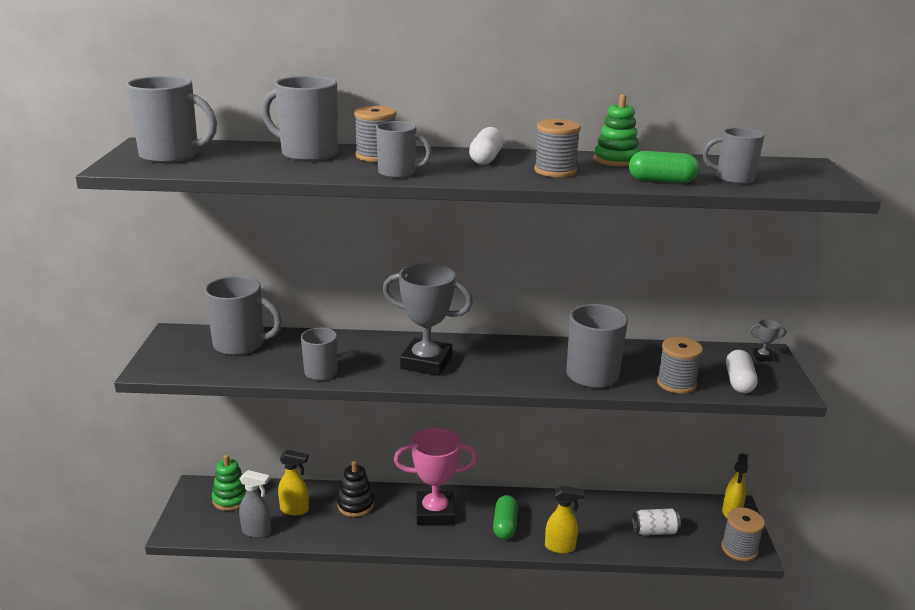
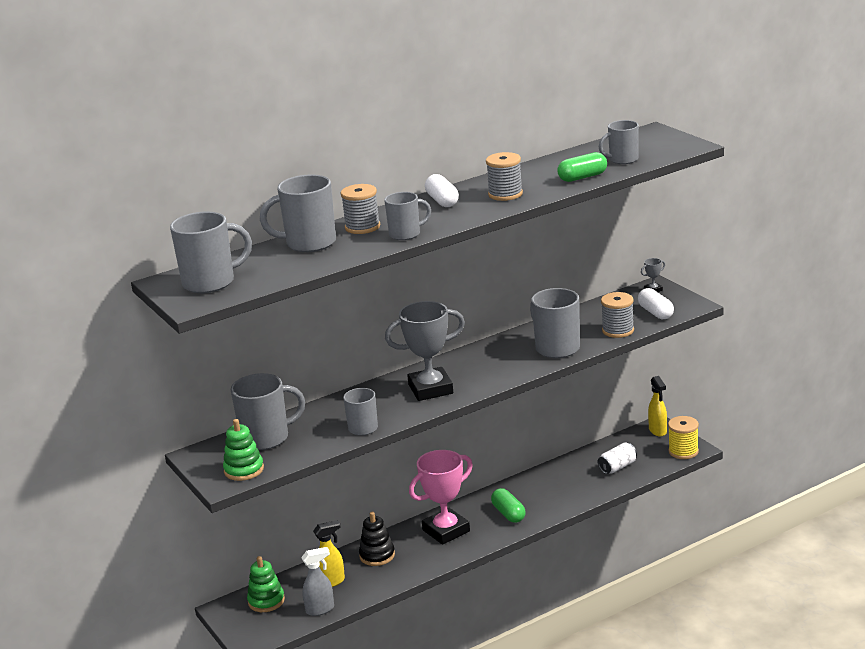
camera: 30 degrees left, 0 degrees up
(560, 547) = (563, 508): yellow spray bottle -> none
(616, 160) = (529, 171): green stacking toy -> green stacking toy (244, 470)
(739, 549) = (683, 451): grey spool -> yellow spool

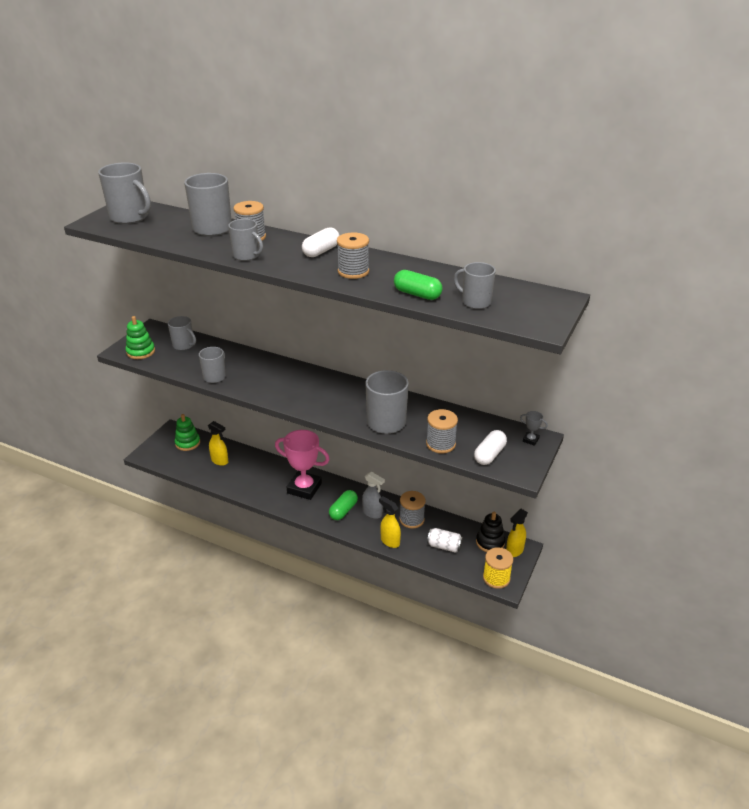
camera: 55 degrees right, 10 degrees up
(267, 438) = (184, 345): grey mug -> grey mug, size x0.63
(320, 609) = (189, 468): grey spray bottle -> grey spray bottle (372, 513)
(377, 555) = (258, 468): black stacking toy -> black stacking toy (490, 542)
(430, 389) = (285, 385): grey trophy -> none
(562, 475) = (411, 519): none -> grey spool
(582, 497) = (390, 541): none -> yellow spray bottle

